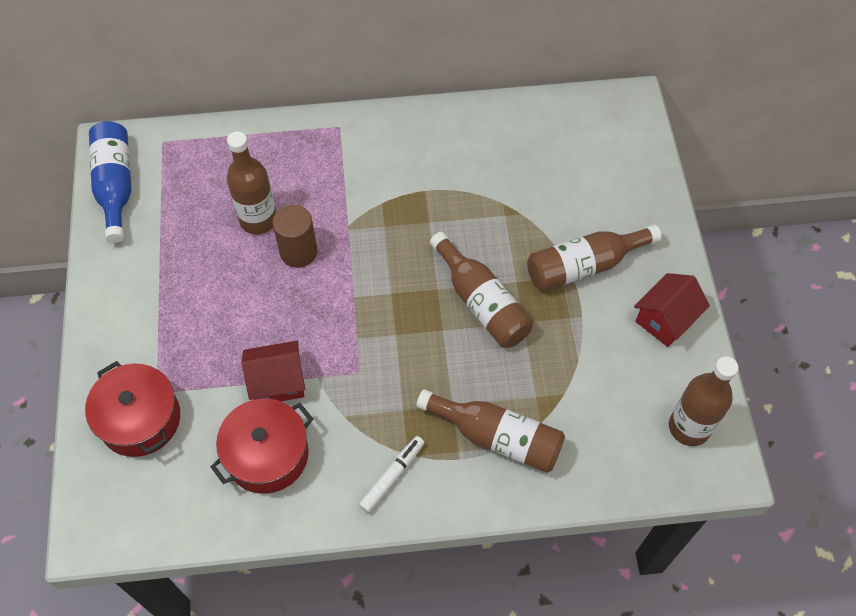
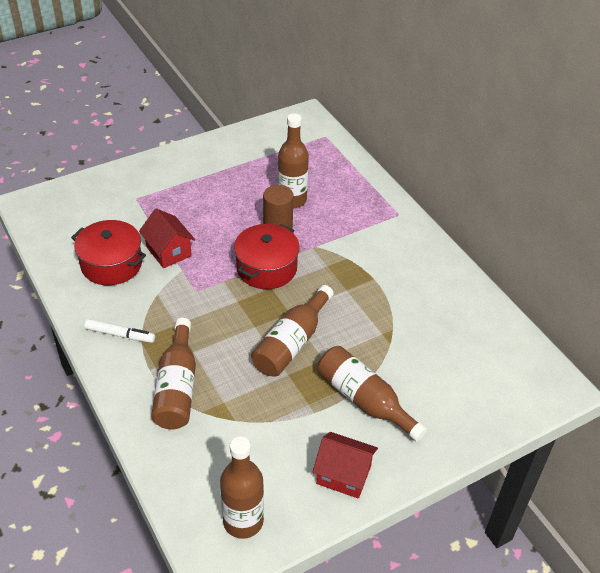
camera: 65 degrees right, 15 degrees down
(116, 185) = (278, 128): blue bottle -> none
(140, 419) = (113, 198): red pot -> red pot (266, 268)

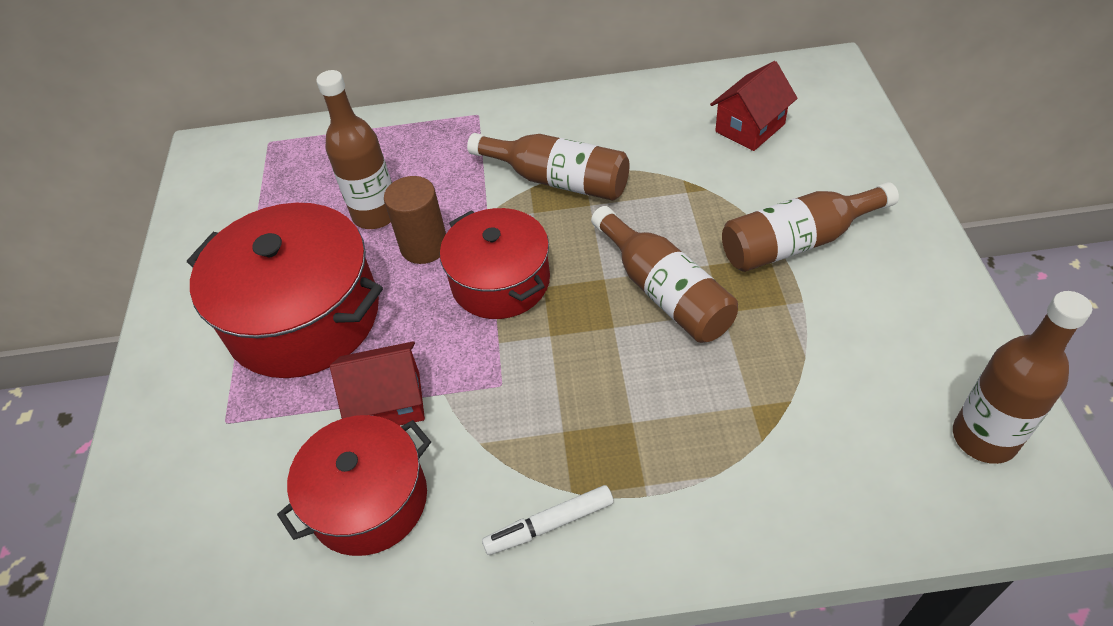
camera: 60 degrees left, 5 degrees up
(120, 335) = (549, 524): white marker -> white marker turned 150 degrees counterclockwise
(177, 387) = (701, 463): brown bottle -> brown bottle (558, 180)
(208, 200) = (304, 316): none -> red pot
(343, 475) = (920, 299): red house -> red house (750, 128)

